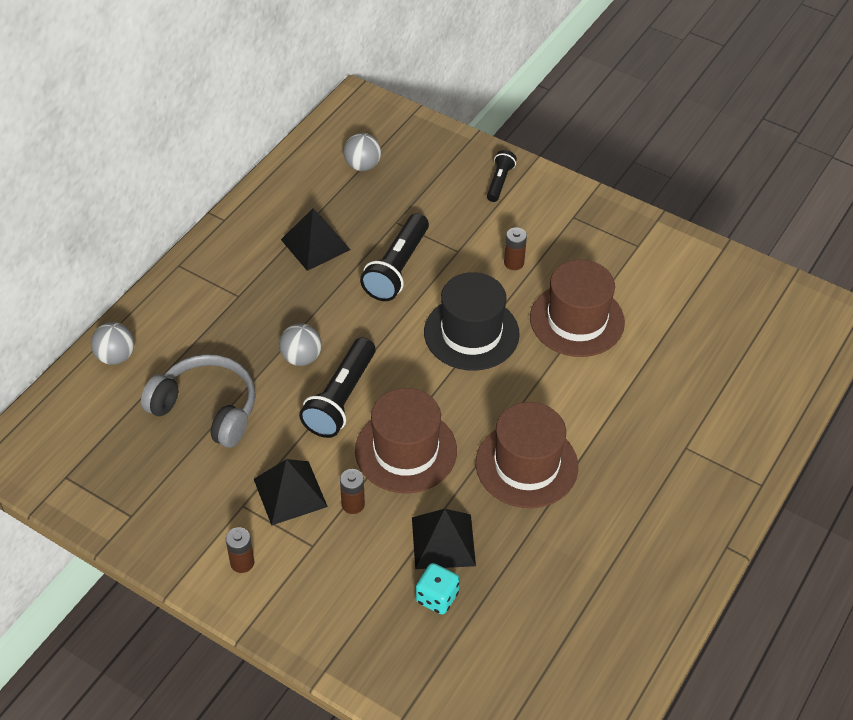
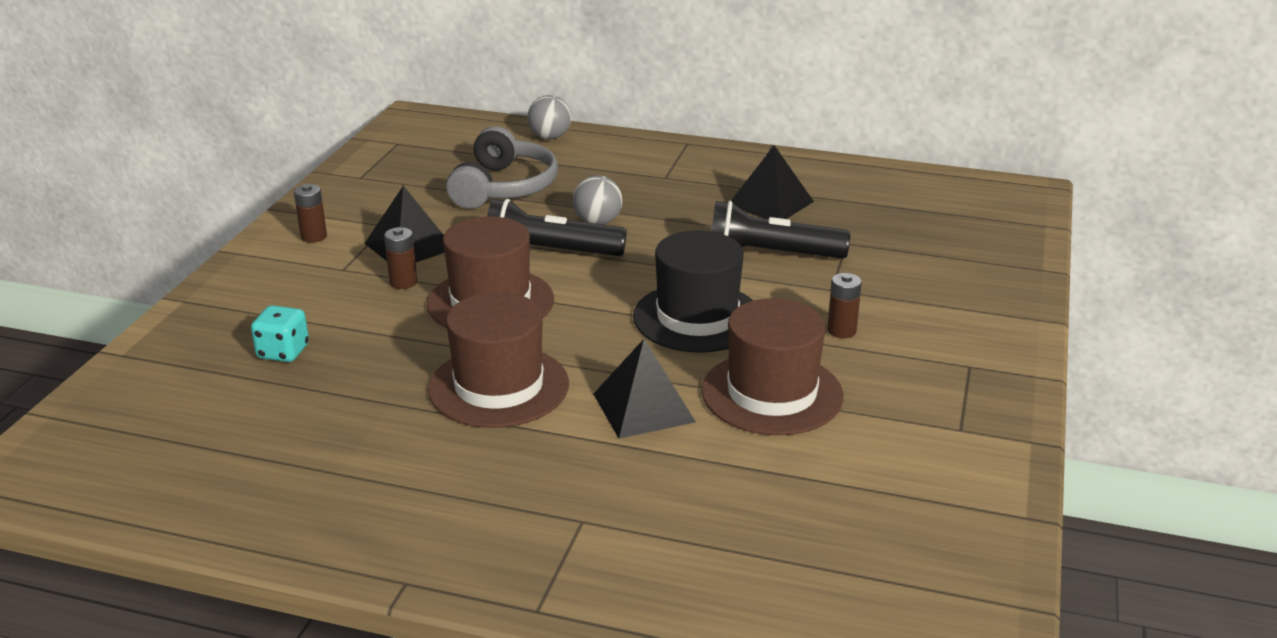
camera: 75 degrees right, 20 degrees down
(362, 165) = (921, 209): grey ball -> none
(443, 541) = (364, 345): black pyramid -> black pyramid (643, 407)
(499, 182) = (982, 300): black flashlight -> none

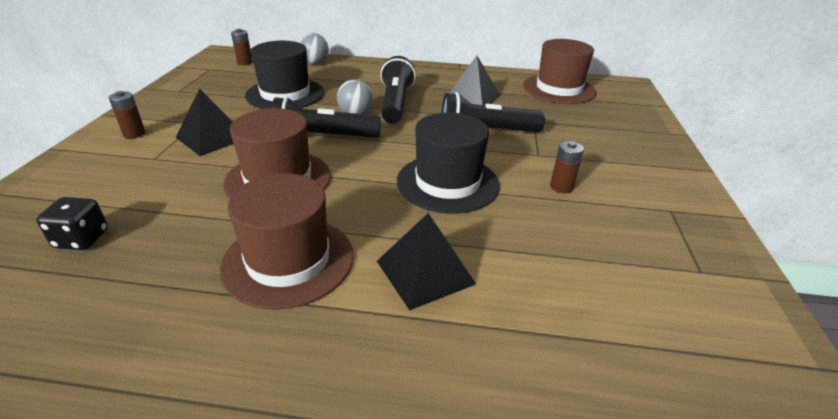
camera: 10 degrees left, 5 degrees up
(283, 352) = (82, 239): turquoise dice -> black dice
(403, 282) = (204, 167): brown battery -> brown battery (245, 62)
(503, 187) = (285, 94): grey headphones -> black hat
(656, 208) = (395, 103): none -> black flashlight
(772, 393) = (531, 248): brown hat -> brown hat (559, 89)

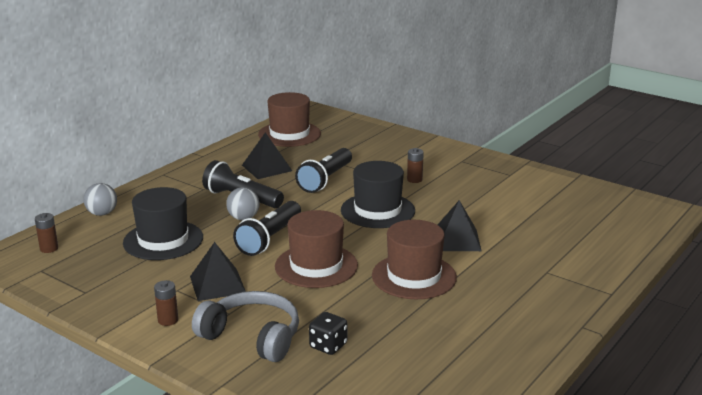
camera: 60 degrees left, 10 degrees down
(103, 184) = (252, 337): none -> grey headphones

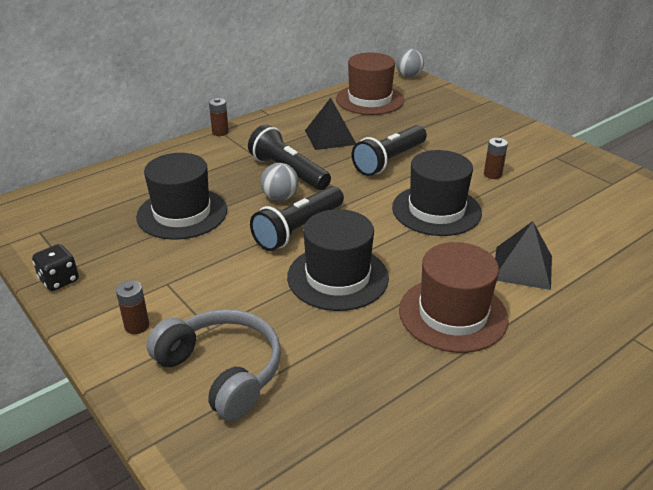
camera: 15 degrees right, 10 degrees up
(49, 248) = (62, 205): brown battery -> brown battery (220, 132)
(102, 213) = (136, 170): grey ball -> grey ball (408, 76)
(217, 284) = (214, 284): black pyramid -> none
(316, 266) = (337, 277): brown hat -> black hat
(328, 346) = (309, 406): black dice -> black dice (59, 280)

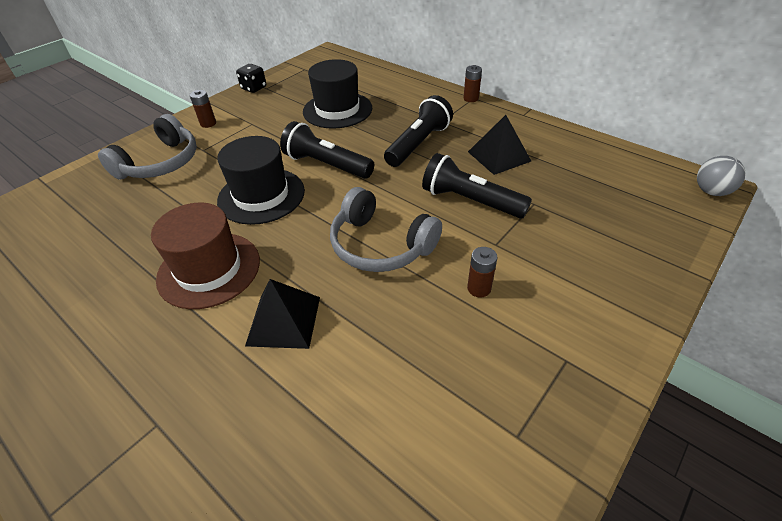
camera: 80 degrees right, 10 degrees up
(280, 197) = (373, 147): grey ball -> none
(370, 100) = (609, 169): brown hat -> none
(436, 210) = (381, 245): black hat -> grey headphones

